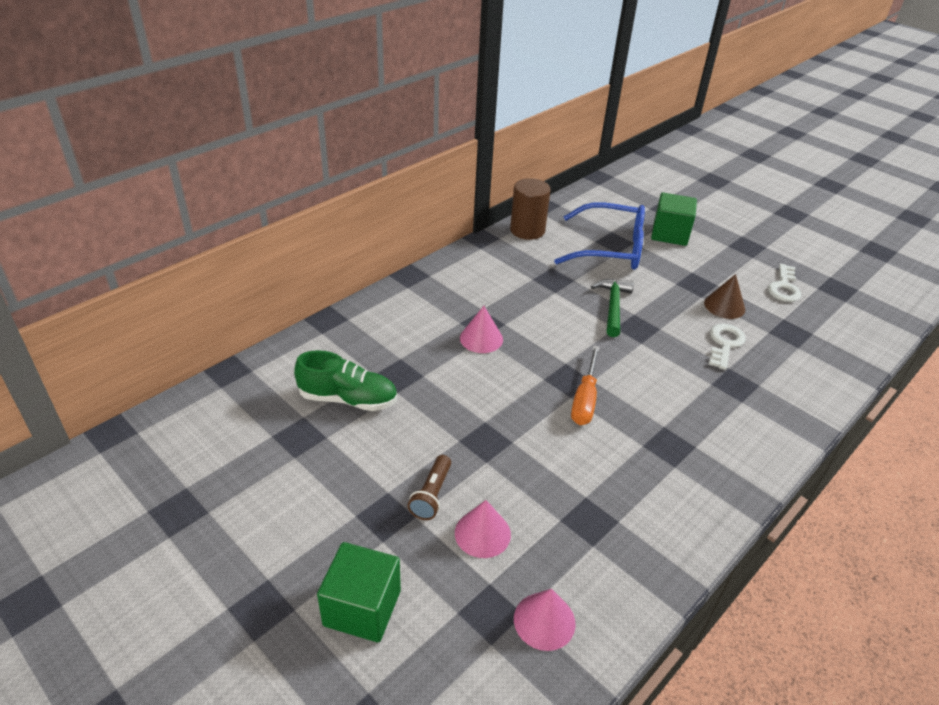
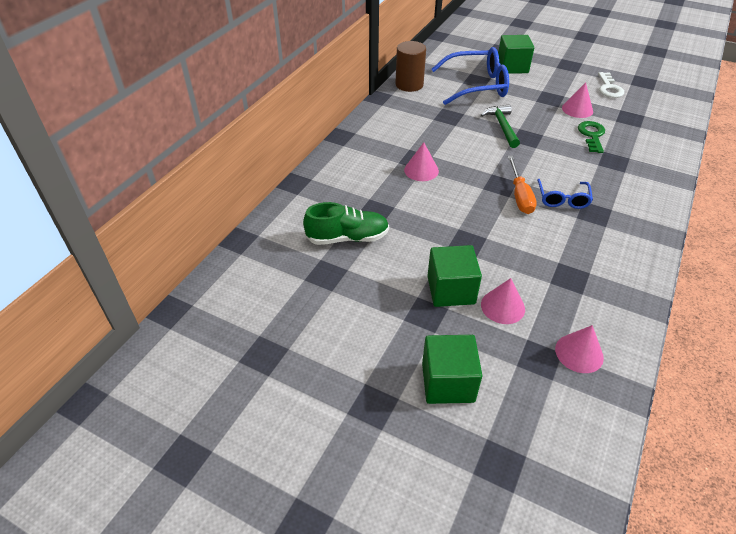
camera: 15 degrees left, 5 degrees up
(431, 495) = (451, 290): brown flashlight -> green cube
(637, 417) = (562, 199): none -> blue glasses
(724, 306) = (577, 109): brown cone -> pink cone
(724, 344) = (592, 135): white key -> green key

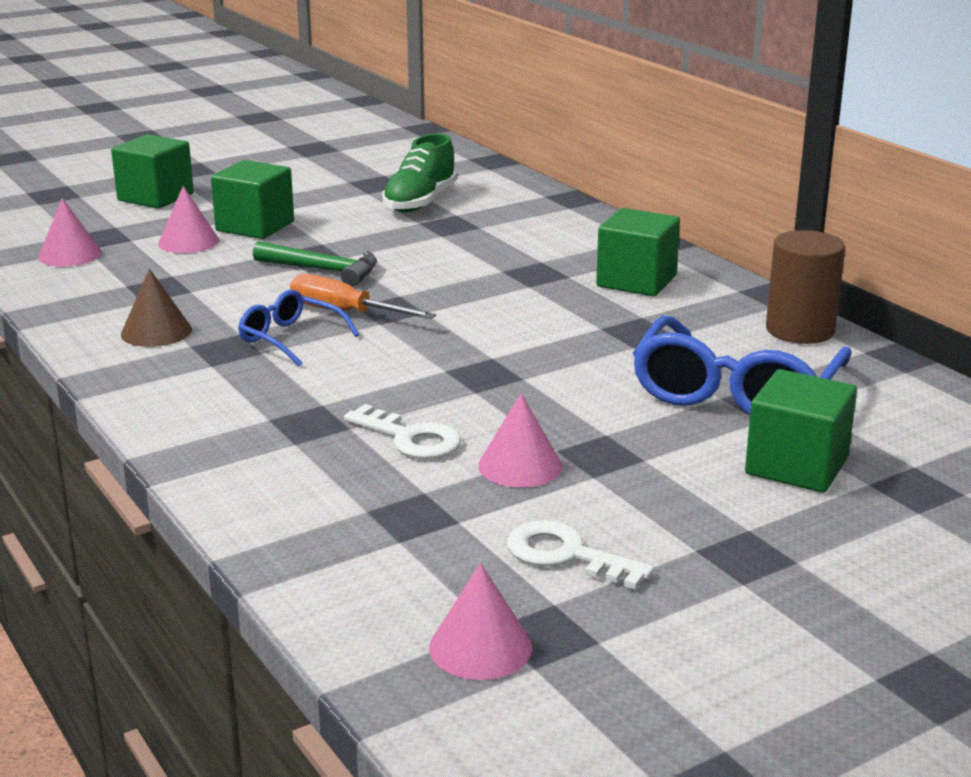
camera: 120 degrees right, 20 degrees down
(397, 130) = (636, 281): none -> green cube
(421, 170) = (501, 269): pink cone -> pink cone (480, 647)
(502, 126) = (548, 364): green hammer -> green hammer (323, 270)
(592, 135) = (410, 438): green key -> white key
(610, 245) = (156, 332): none -> brown cone

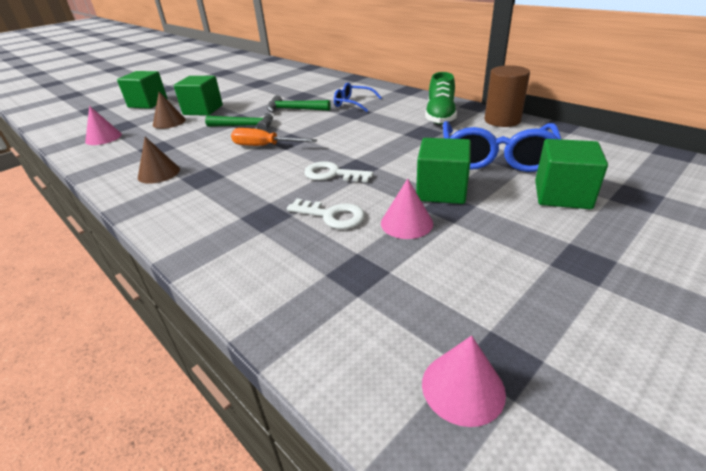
camera: 10 degrees left, 10 degrees up
(188, 242) = (169, 122): pink cone -> brown cone
(290, 338) = (238, 165): blue glasses -> blue glasses (353, 103)
(420, 202) = (282, 88): green shoe -> green shoe (440, 116)
(424, 251) = (294, 109): none -> green hammer
(566, 555) = (473, 285): white key -> white key (332, 174)
(636, 281) = (407, 109): green cube -> green cube (441, 191)

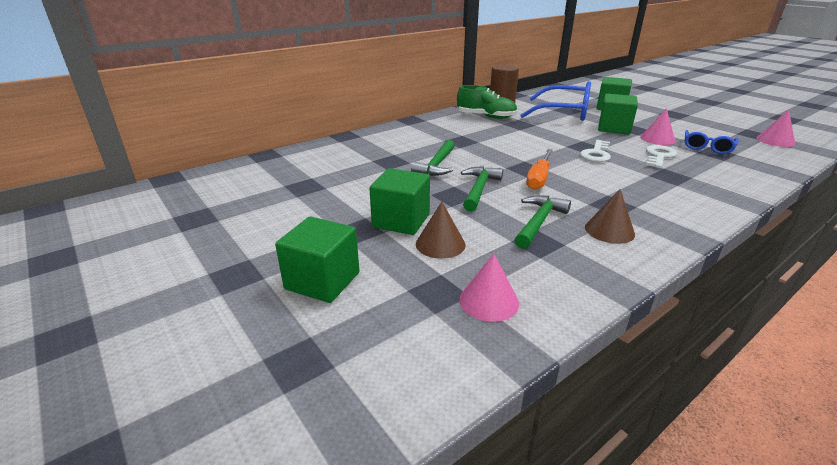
camera: 85 degrees left, 5 degrees down
(184, 148) = (539, 222): none -> green hammer
(353, 103) = (435, 140): blue glasses -> blue glasses (707, 148)

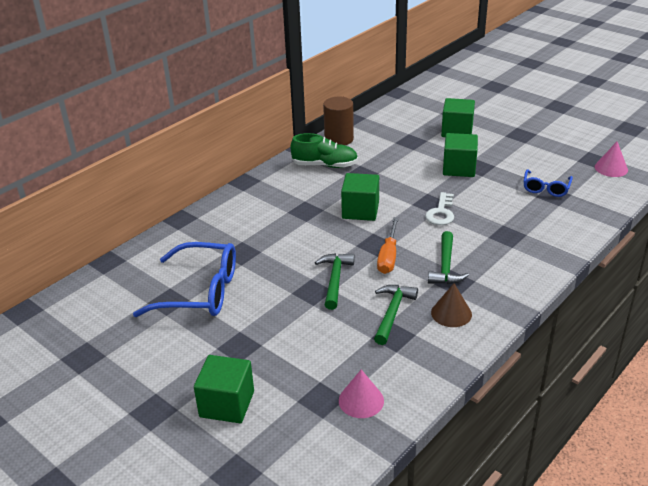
camera: 10 degrees left, 5 degrees up
(401, 221) = (273, 330): green cube -> green cube (360, 210)
(437, 165) = (288, 252): green hammer -> green hammer (446, 266)
(440, 244) = (313, 351): brown cone -> none
(564, 112) = (407, 147): blue glasses -> blue glasses (200, 291)
(657, 139) = (500, 180): pink cone -> none
(659, 156) = (499, 208): white key -> none

